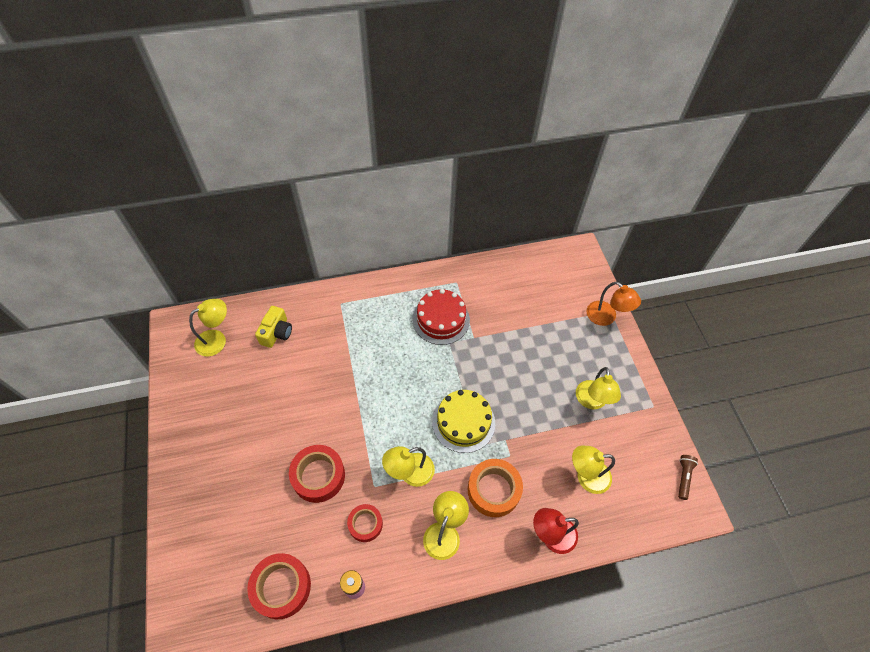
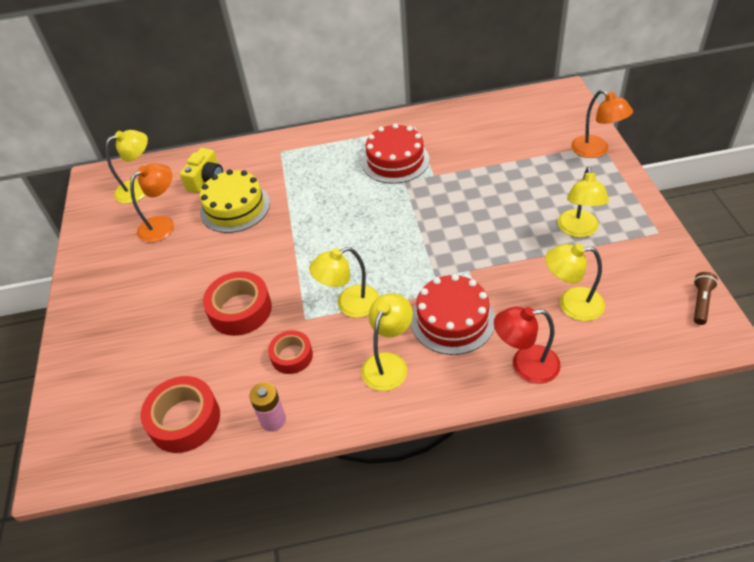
camera: 10 degrees right, 10 degrees down
(242, 381) = (163, 224): none -> orange lamp
(463, 422) = (417, 254): yellow cake -> yellow cake (235, 207)
(493, 490) = (452, 320): orange tape -> red cake

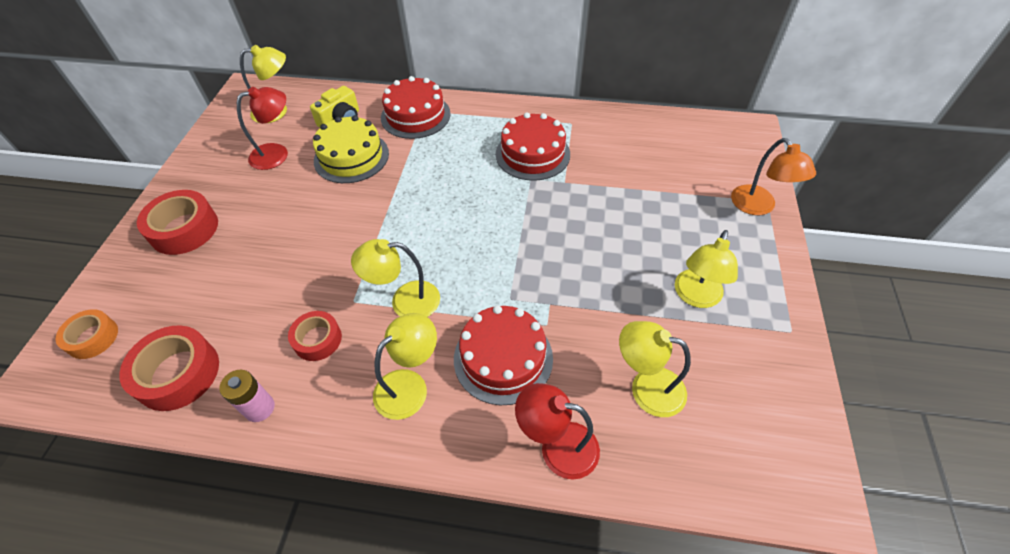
camera: 15 degrees right, 5 degrees up
(86, 420) = (92, 338): none -> orange tape
(163, 224) = (277, 154): orange lamp -> red lamp
(240, 310) = (296, 269): red tape -> red tape (184, 229)
(274, 157) = (415, 115): none -> red cake
(701, 302) = (808, 443): brown flashlight -> none

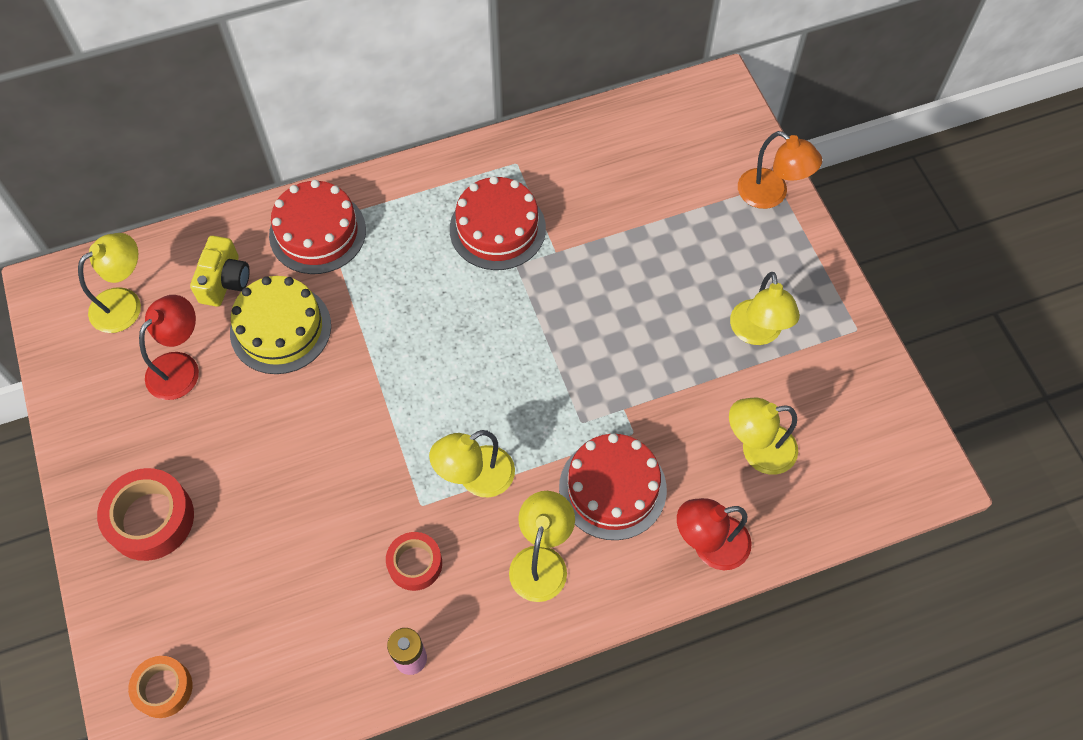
camera: 30 degrees left, 10 degrees up
(178, 373) = (296, 672): red tape -> none

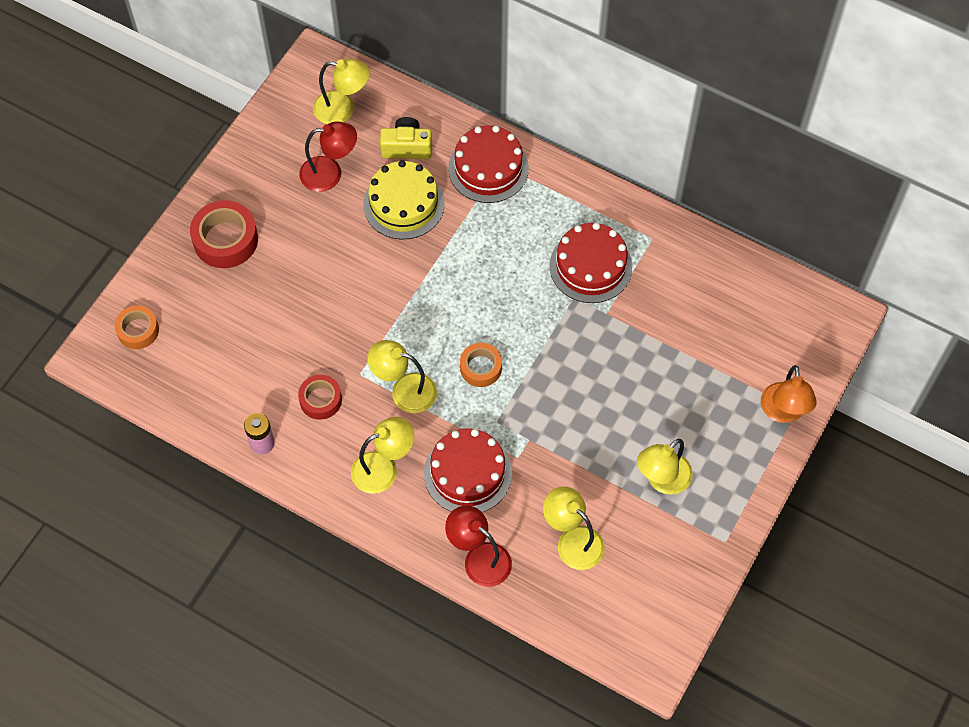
camera: 50 degrees right, 0 degrees up
(224, 281) = (407, 147): yellow camera -> yellow camera turned 150 degrees counterclockwise
(514, 394) = (481, 368): none -> orange tape

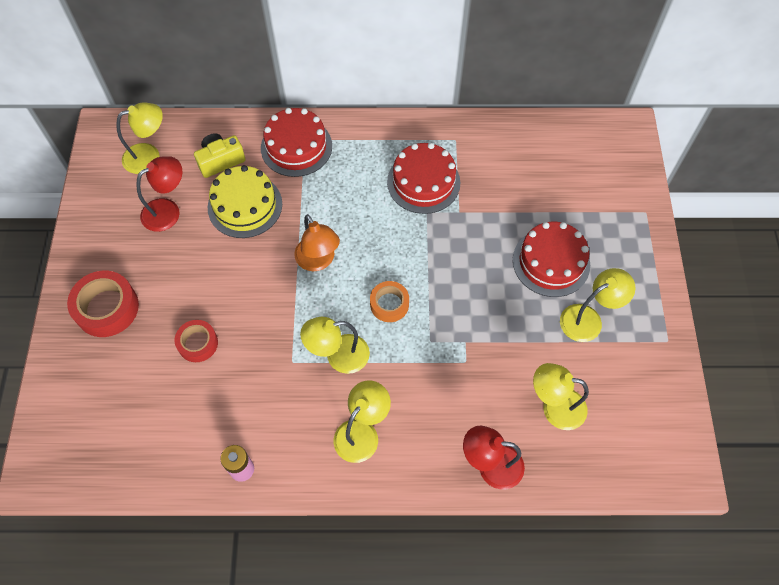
camera: 30 degrees left, 0 degrees up
(138, 330) = (68, 428): orange tape -> none
(320, 400) = (271, 402): red tape -> red tape (198, 343)
(467, 473) = (434, 397): red cake -> red cake (551, 262)
(662, 480) = (588, 319): yellow lamp -> yellow lamp turned 135 degrees counterclockwise
(783, 412) = (638, 219): orange lamp -> orange lamp (318, 261)

